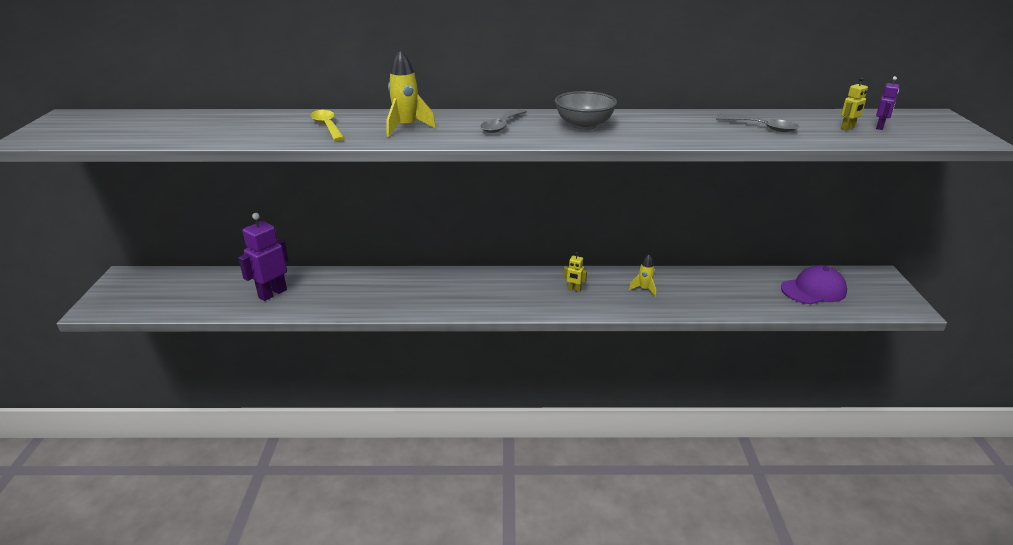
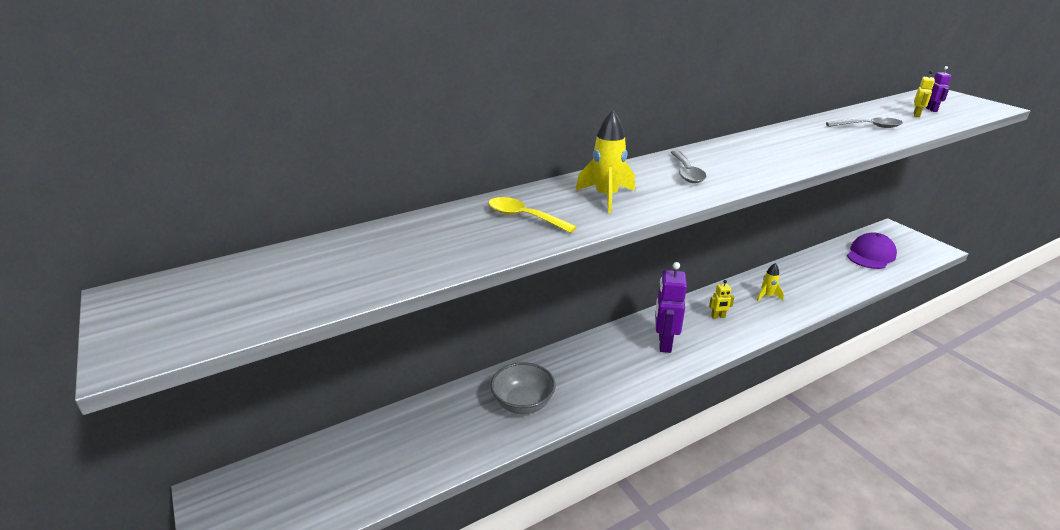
camera: 30 degrees left, 0 degrees up
(272, 293) = (441, 435): purple robot -> purple robot (664, 343)
(584, 125) = (749, 155): grey bowl -> grey bowl (523, 403)

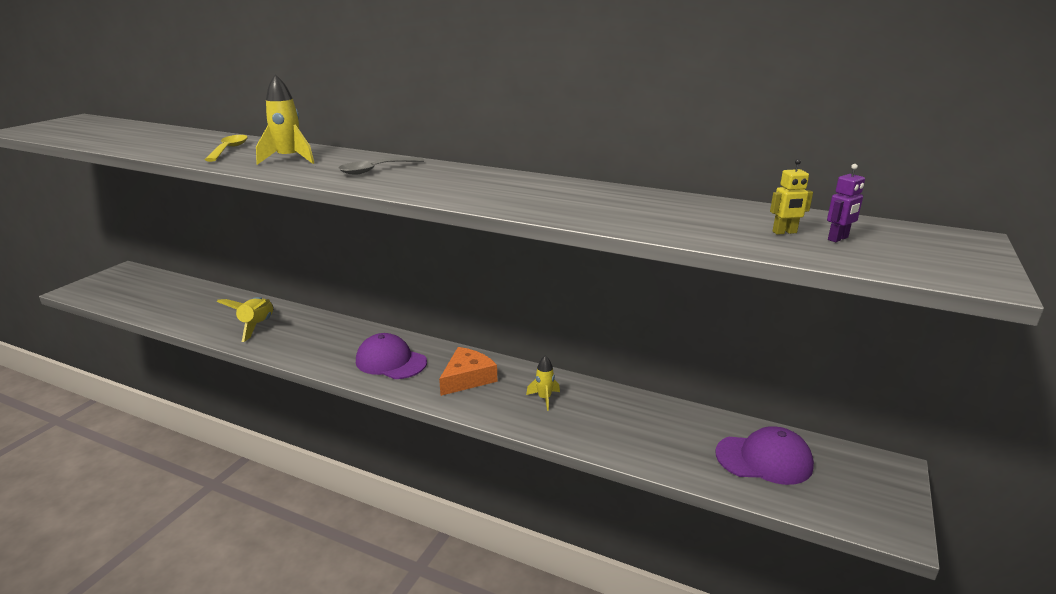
camera: 55 degrees right, 5 degrees down
(523, 403) = (257, 326): grey bowl -> yellow rocket
(664, 343) = (391, 361): purple robot -> purple cap
(718, 317) = (467, 378): yellow robot -> orange cheese
(869, 127) = (663, 214): grey spoon -> none

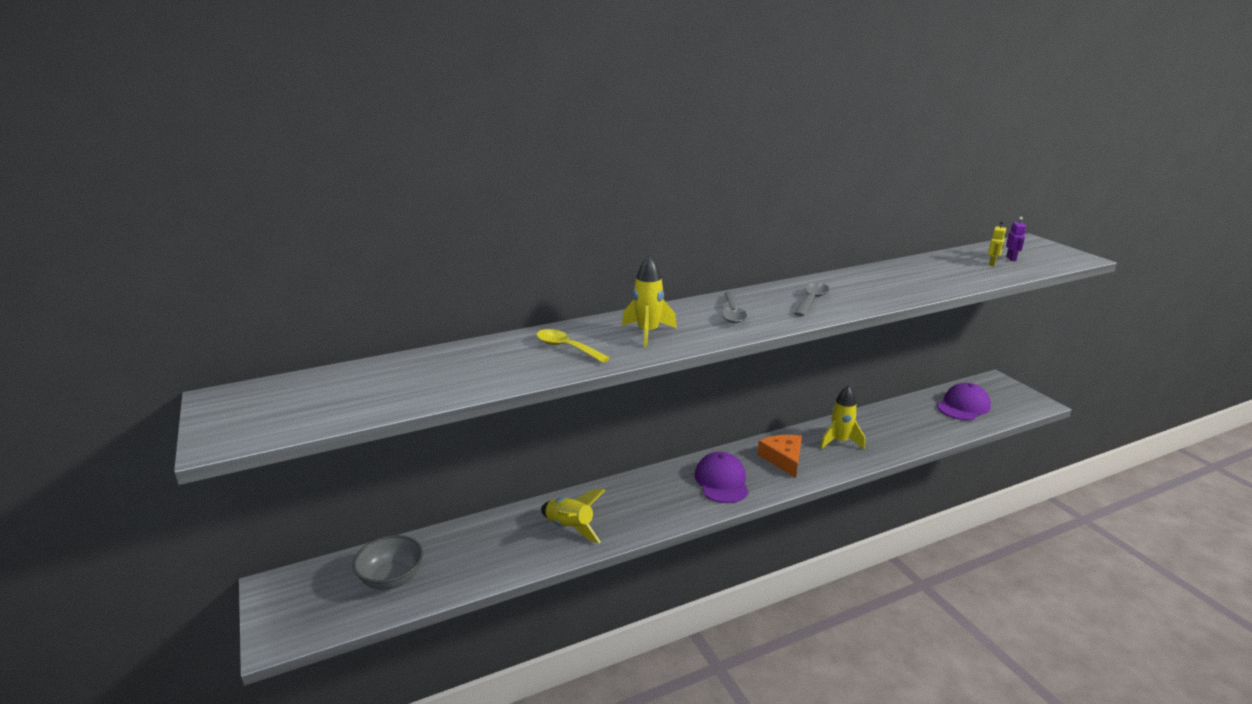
camera: 50 degrees left, 0 degrees up
(152, 295) = (392, 579): none -> grey bowl
(391, 361) = (721, 481): purple cap -> purple cap turned 105 degrees clockwise
(461, 185) = (811, 300): none -> grey spoon
(544, 398) = (840, 441): yellow rocket -> yellow rocket, size x1.61

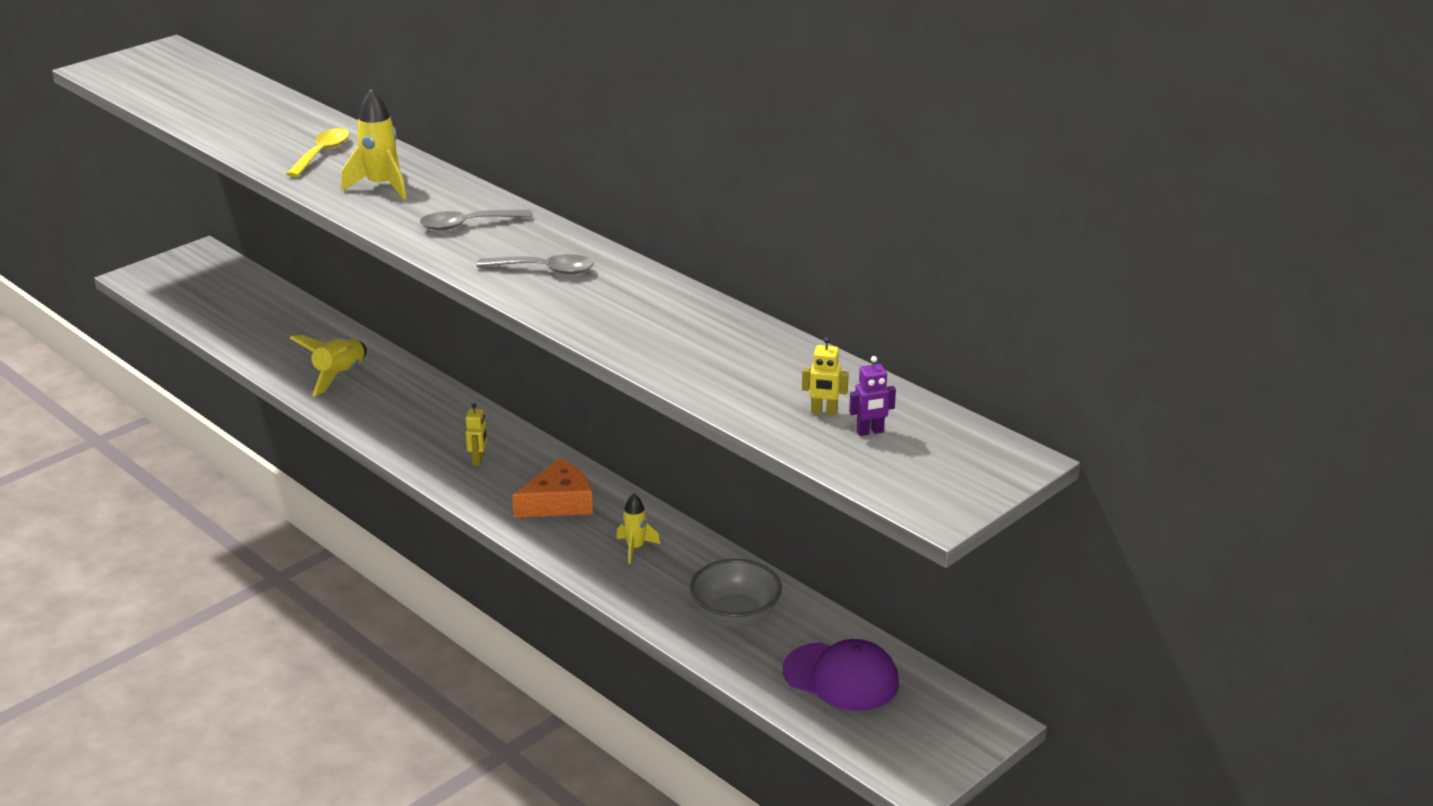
camera: 70 degrees right, 5 degrees up
(392, 579) = (226, 302): grey bowl -> grey bowl (735, 616)
(721, 481) = (478, 460): purple cap -> yellow robot
(840, 441) = (635, 548): yellow rocket -> yellow rocket, size x0.62

